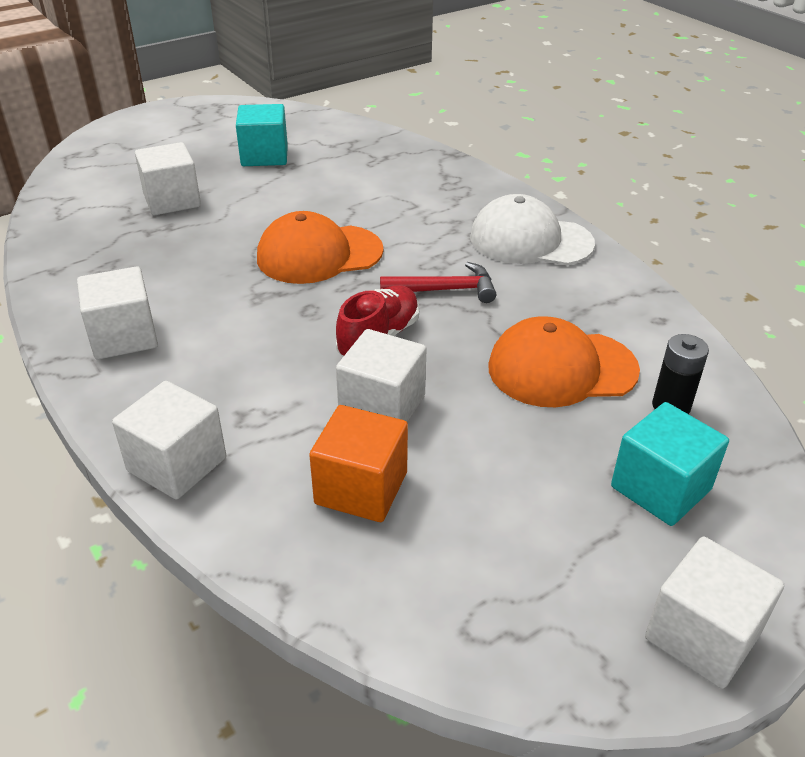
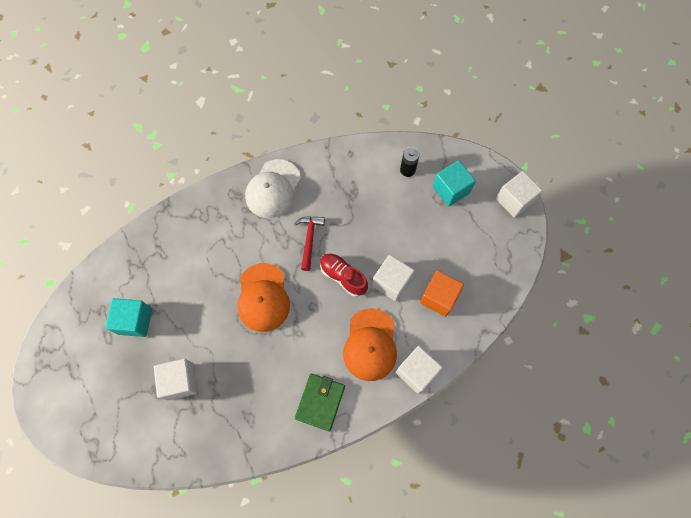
camera: 80 degrees left, 30 degrees up
(124, 337) = (320, 402): white cube -> green wallet
(561, 368) = (378, 204): orange cap -> orange cap (370, 344)

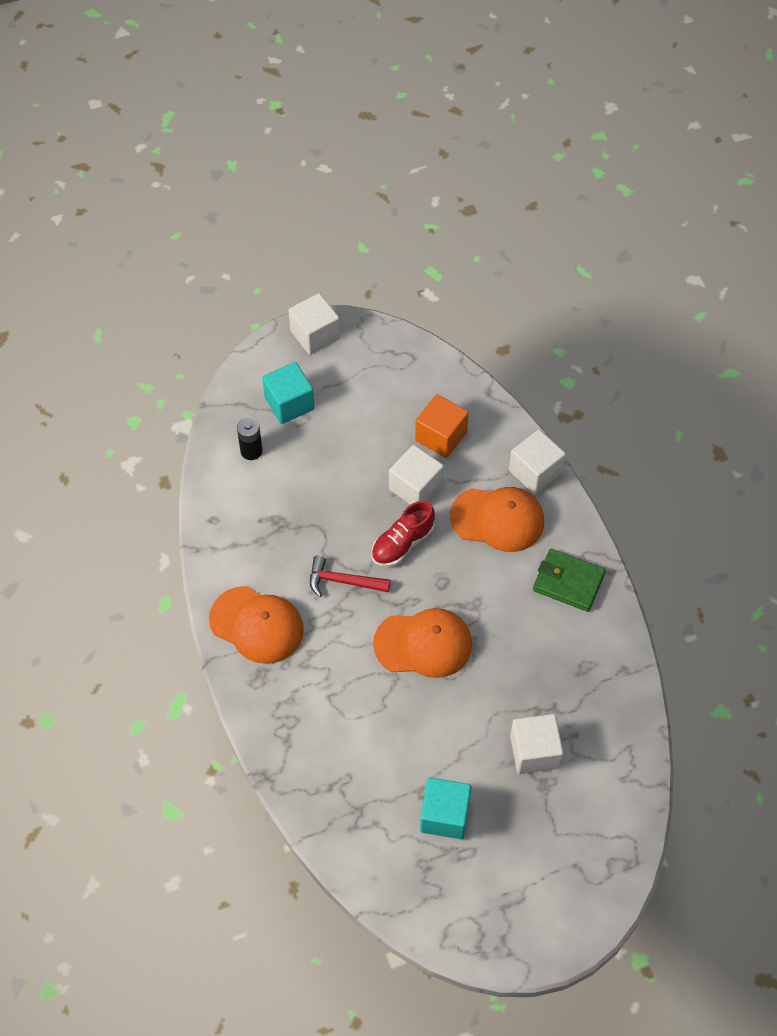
camera: 85 degrees left, 10 degrees down
(273, 189) = (257, 625): white cap -> orange cap

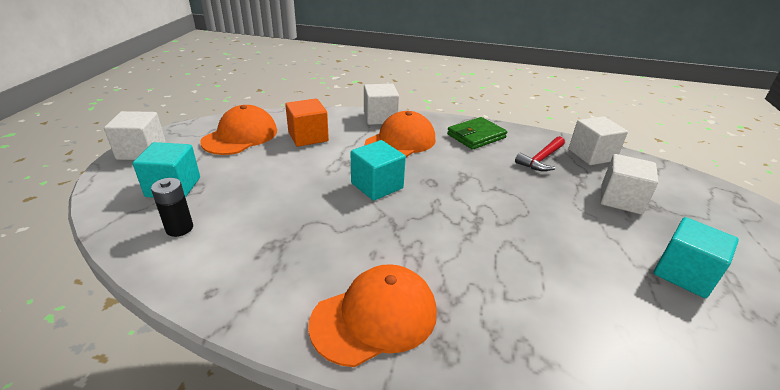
camera: 60 degrees left, 25 degrees down
(343, 581) = (381, 231): red hammer -> red hammer (541, 159)
(402, 543) = (377, 186): red shoe -> turquoise cube
(415, 487) = (335, 161): white cube -> white cube (591, 155)
(423, 644) = (483, 213): orange cap -> orange cap (240, 136)

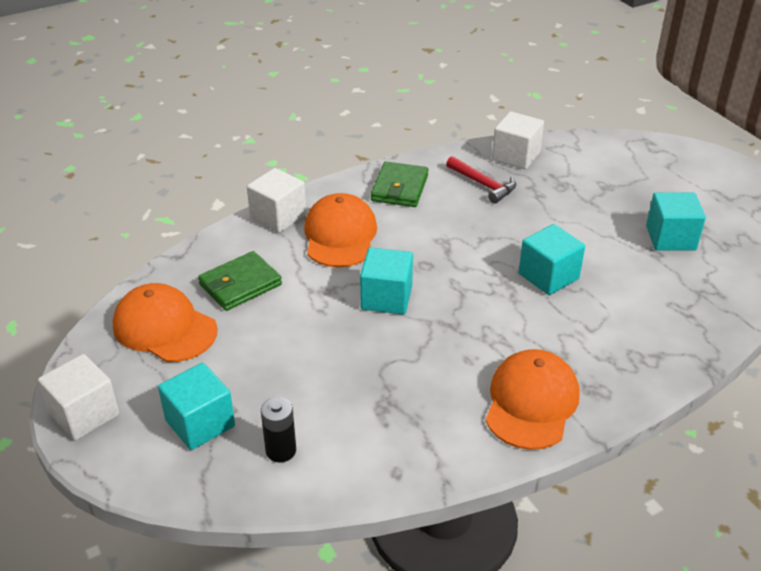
camera: 40 degrees left, 5 degrees up
(240, 136) = (164, 328): orange cap -> orange cap turned 45 degrees counterclockwise
(308, 137) = (240, 284): orange cube -> green wallet
(518, 237) = (548, 276): none -> turquoise cube
(541, 159) = (483, 184): red hammer -> red hammer turned 45 degrees counterclockwise
(621, 199) = (579, 194): white cube -> none

